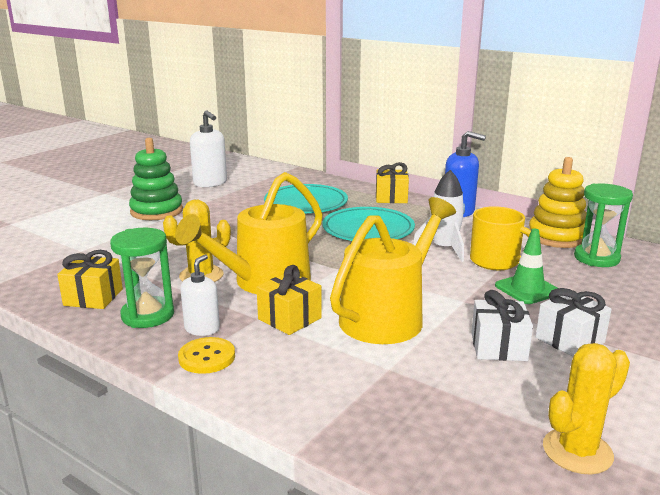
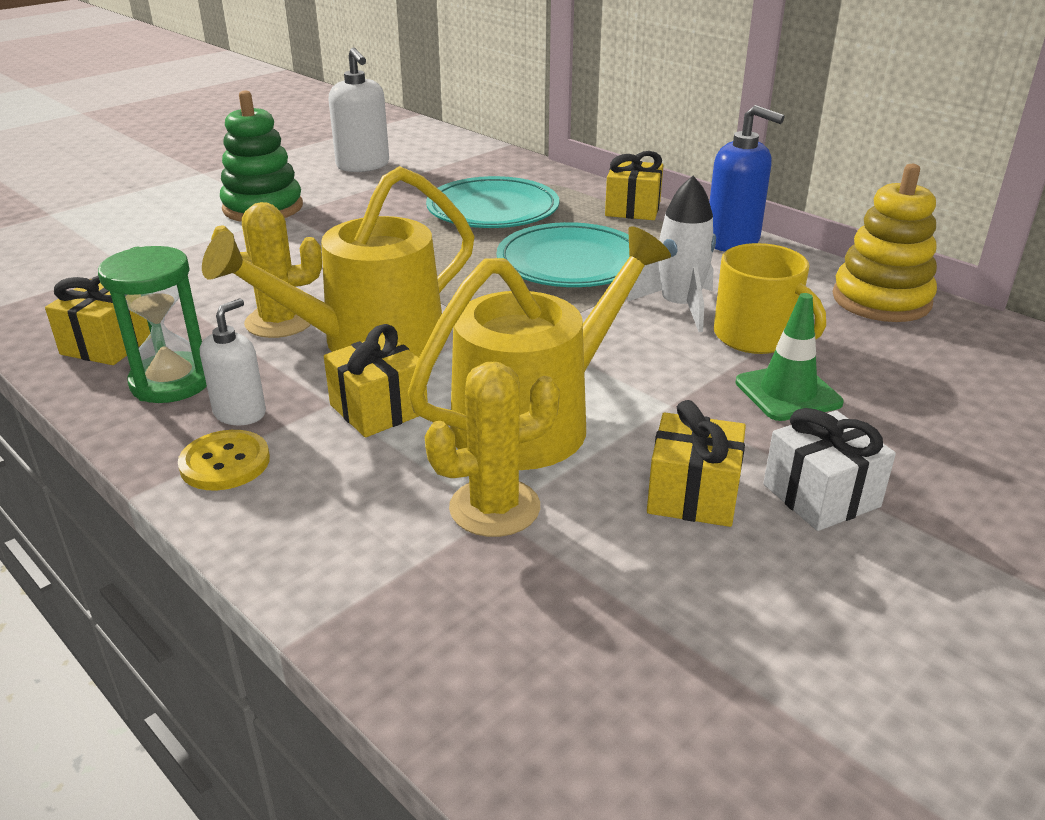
camera: 10 degrees right, 10 degrees up
(498, 347) = (693, 495): white gift -> yellow gift
(577, 451) = (743, 708): yellow cactus -> yellow cactus (494, 508)
(596, 258) = (934, 345): green hourglass -> none

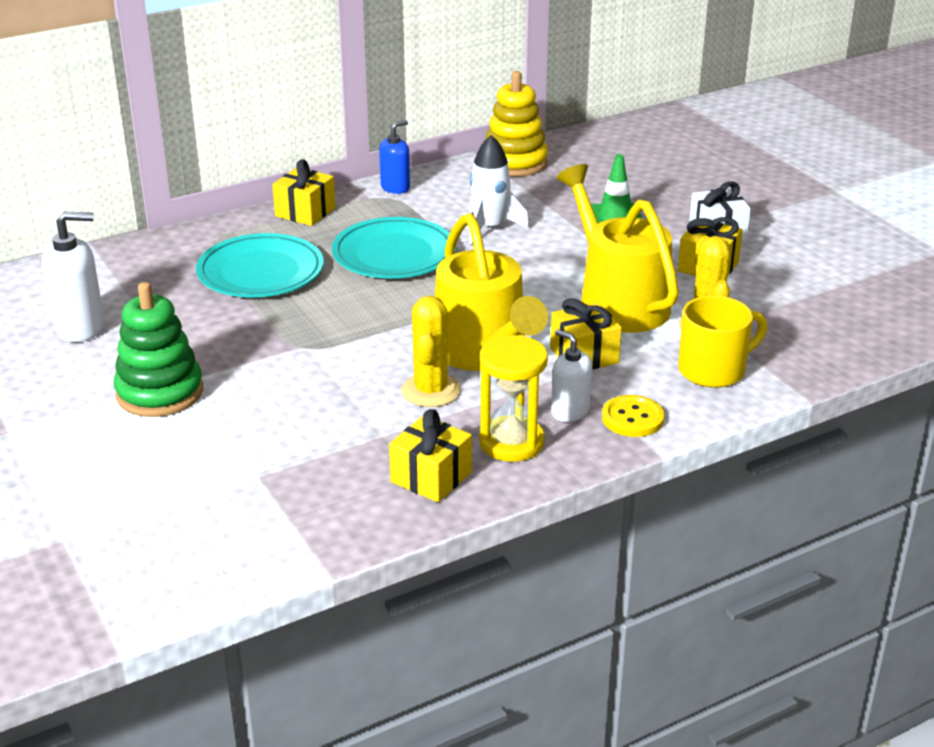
camera: 75 degrees left, 0 degrees up
(171, 382) = (511, 442): green hourglass -> yellow hourglass
(733, 241) = (395, 187): blue soap dispenser -> blue soap dispenser, size x0.64
(756, 337) = (544, 212): yellow mug -> yellow mug (713, 370)

